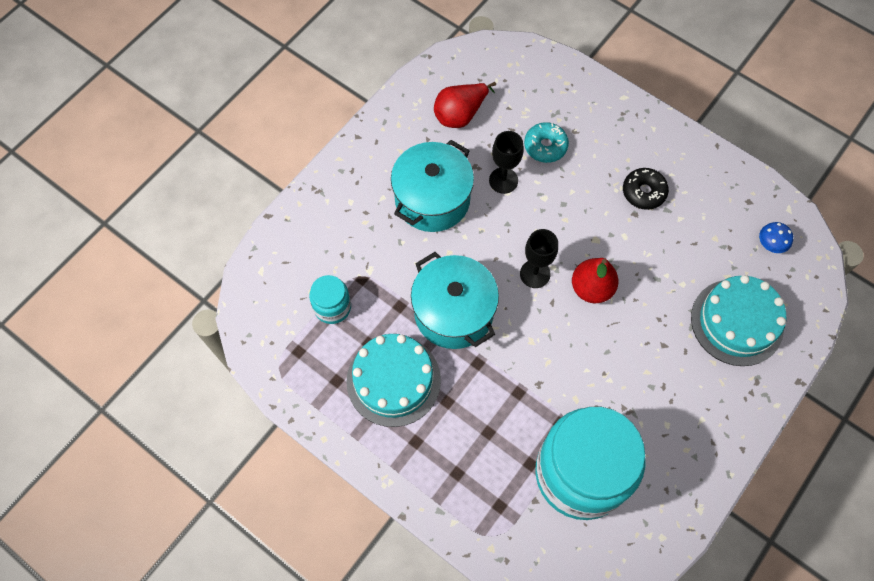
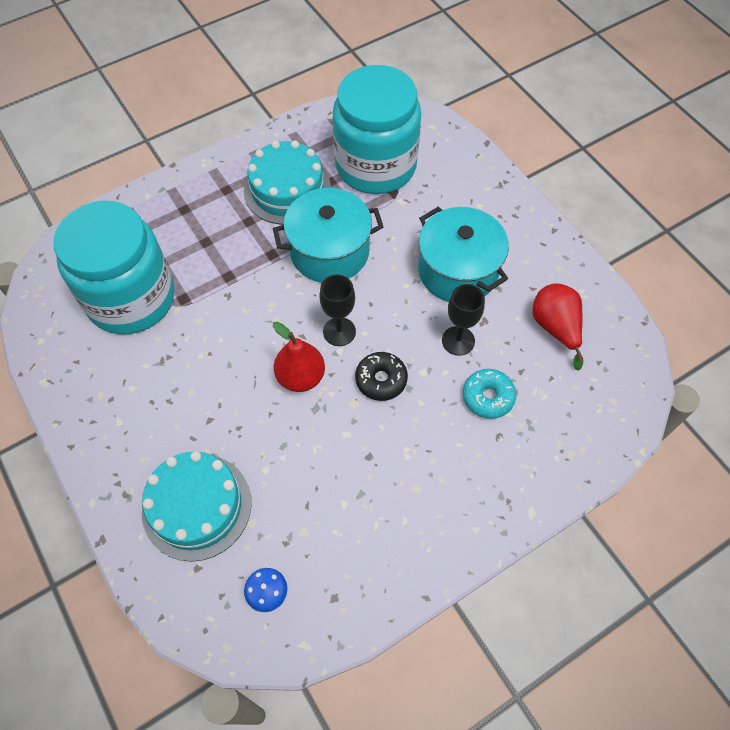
camera: 110 degrees right, 5 degrees down
(332, 307) = (375, 165): turquoise jar -> turquoise jar, size x2.29
(643, 192) = (392, 478): black donut -> black donut (381, 380)

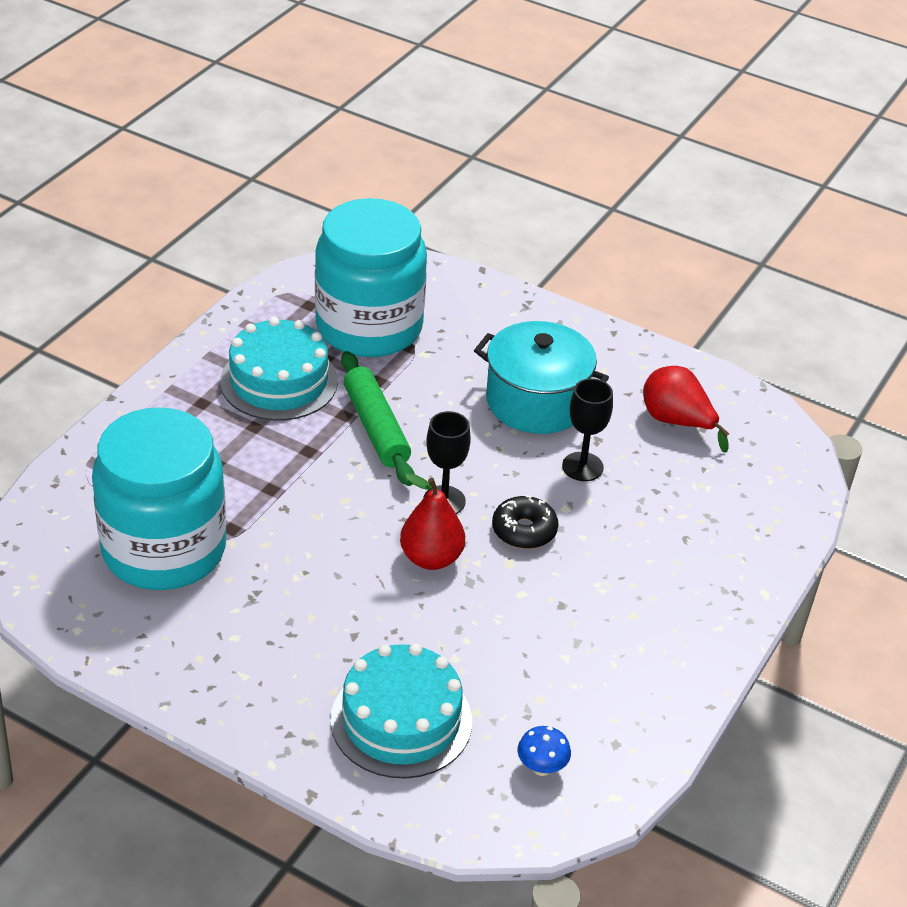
camera: 30 degrees left, 20 degrees down
(329, 251) = (376, 427): turquoise pot -> green rolling pin
(488, 397) = (650, 507): turquoise donut -> none

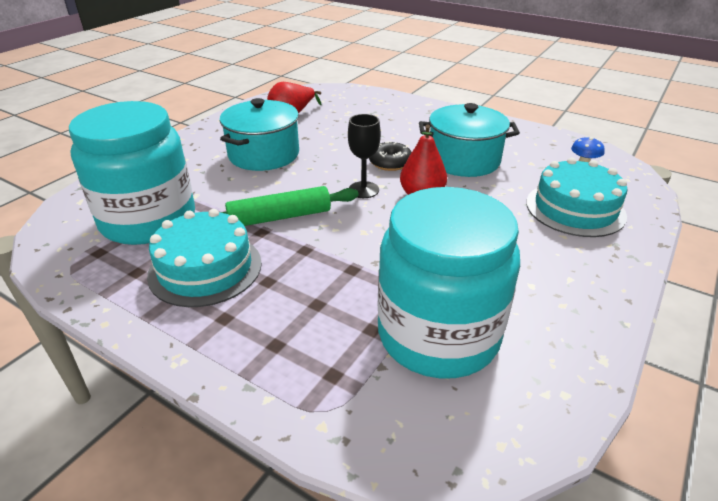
camera: 85 degrees left, 5 degrees down
(541, 615) = (463, 160): none -> turquoise pot
(582, 467) = (330, 143): black goblet -> none

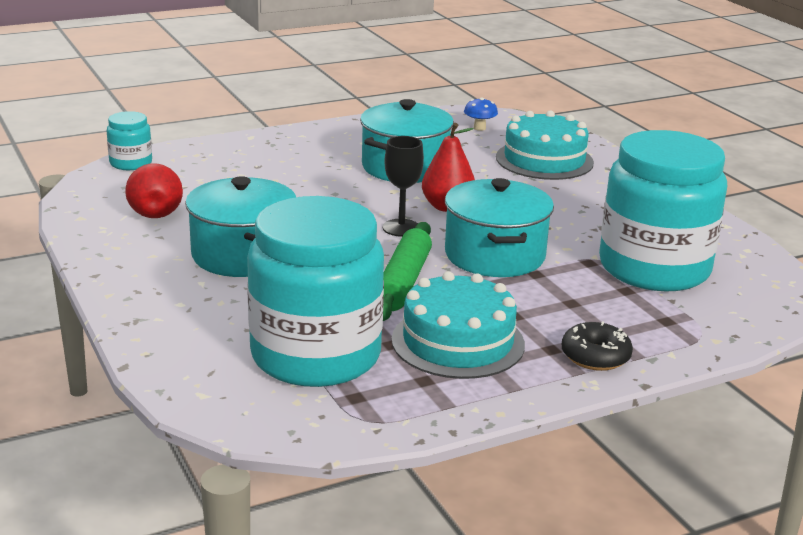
camera: 60 degrees left, 10 degrees down
(344, 90) = (131, 163): none -> turquoise jar
(364, 240) = (494, 255): none -> turquoise pot
(390, 163) = (362, 199): black donut -> black donut (595, 356)

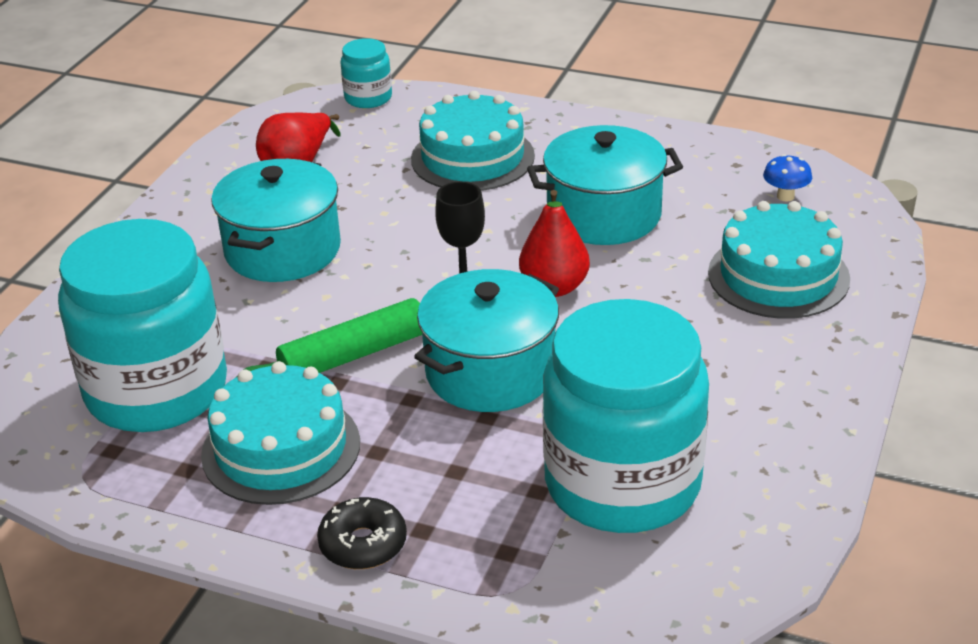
camera: 50 degrees right, 10 degrees up
(270, 168) = (472, 157): none -> turquoise cake

